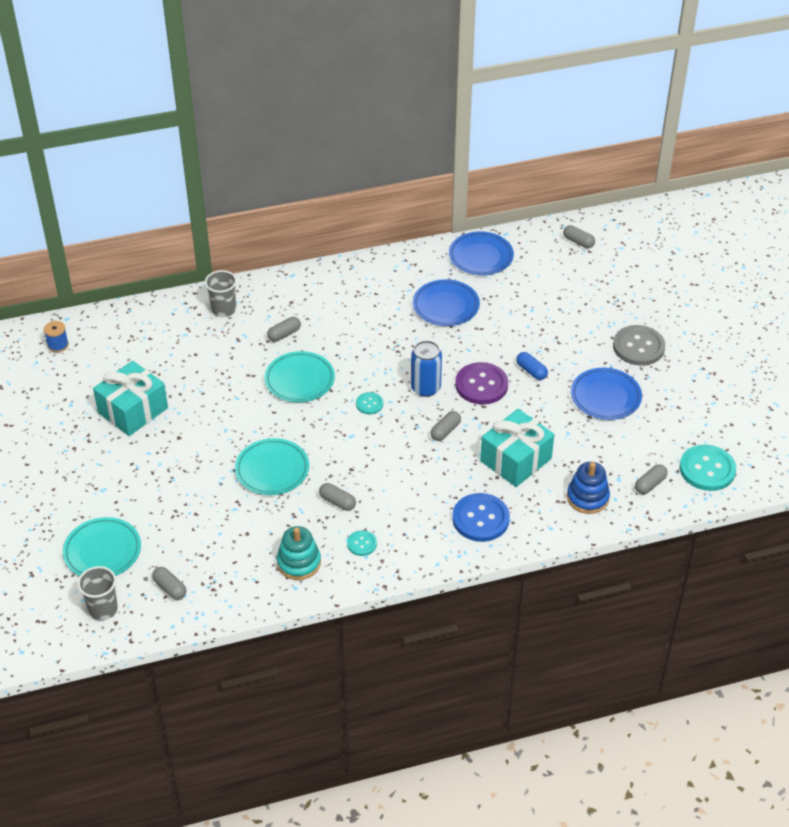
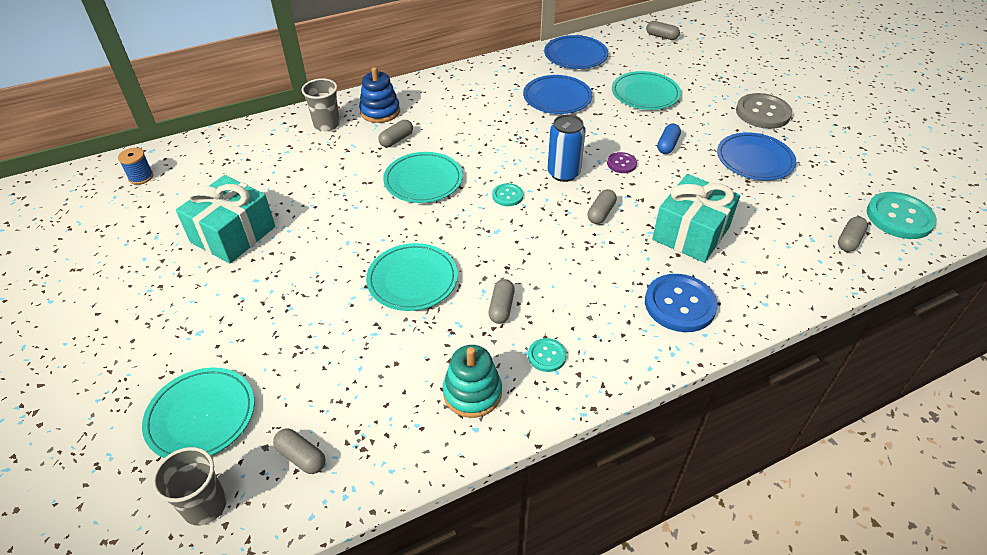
camera: 10 degrees left, 0 degrees up
(337, 502) = (501, 307): grey capsule -> grey capsule turned 75 degrees clockwise
(481, 385) = (621, 164): purple button -> purple button, size x0.51
(531, 371) = (667, 145): blue capsule -> blue capsule turned 75 degrees clockwise
(533, 311) = (645, 94): none -> turquoise plate
(587, 497) = (789, 264): blue stacking toy -> blue stacking toy (380, 111)

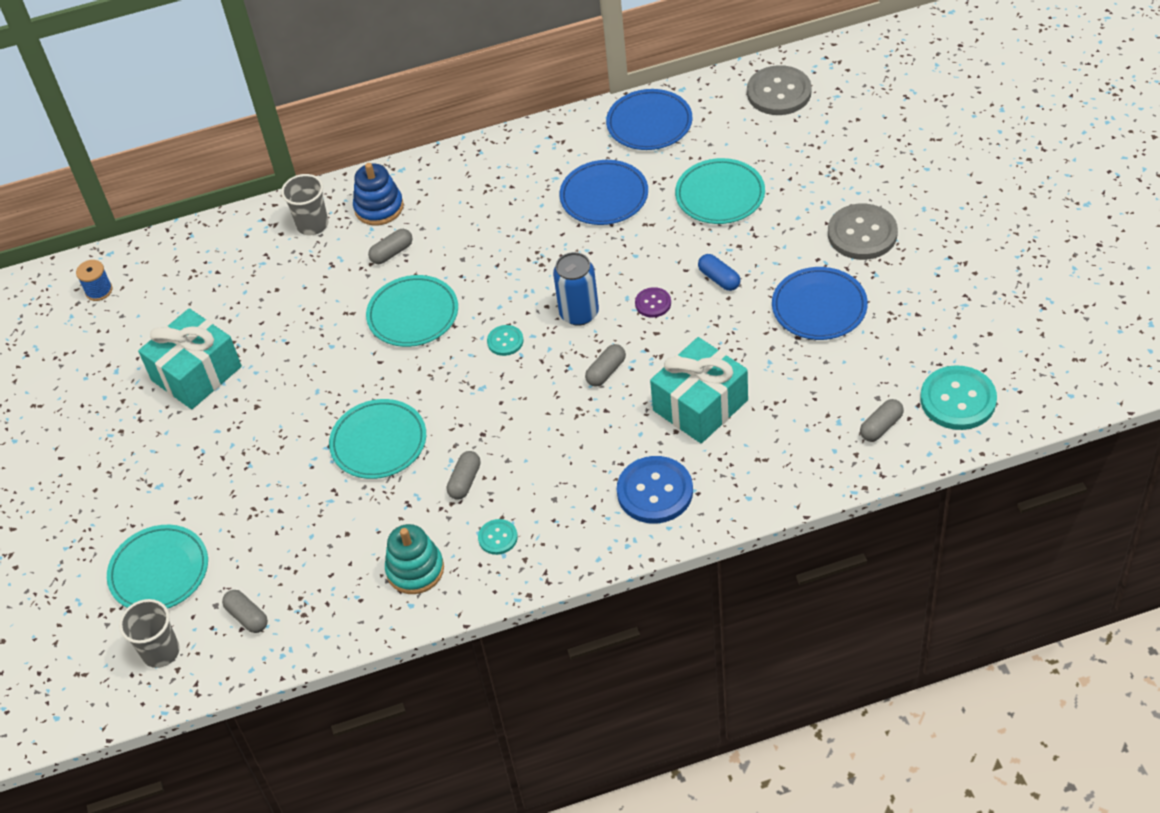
camera: 15 degrees right, 5 degrees up
(661, 36) = (779, 92): grey capsule -> grey button
(667, 145) = (719, 279): blue capsule -> blue capsule turned 75 degrees counterclockwise

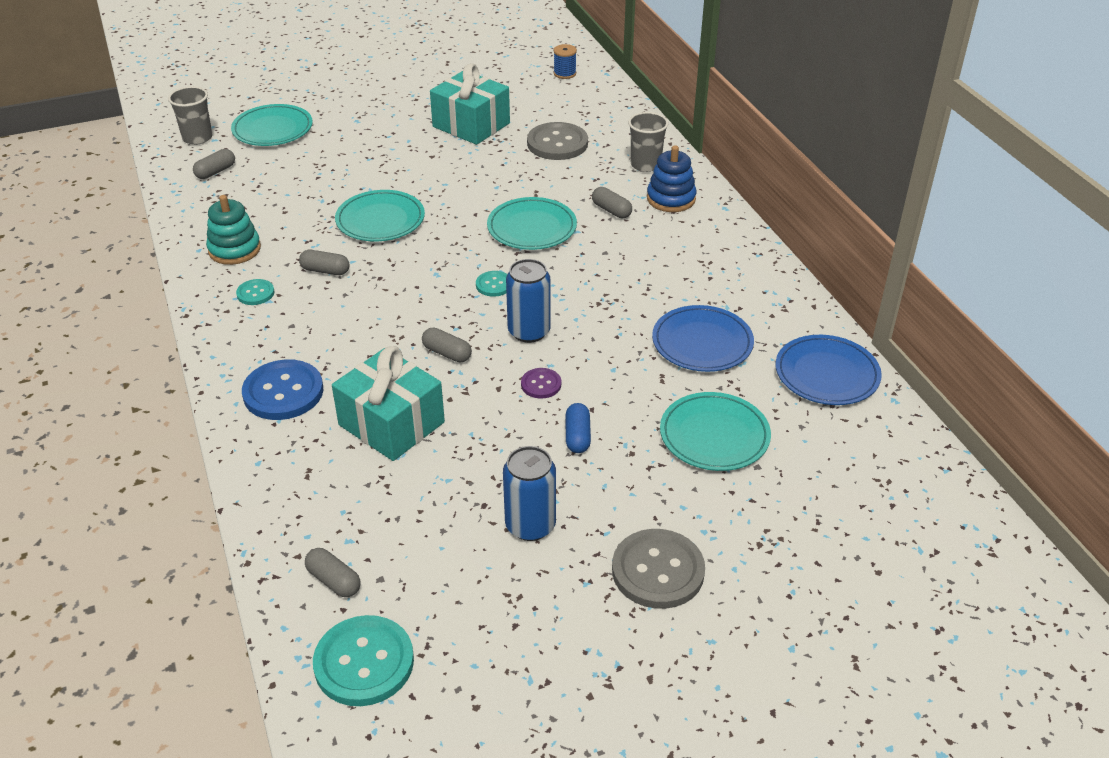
camera: 80 degrees right, 10 degrees down
(719, 279) = (577, 436): blue capsule -> blue capsule turned 45 degrees counterclockwise
(779, 92) = (911, 490): grey button -> grey button (557, 143)
(819, 307) = (530, 525): blue plate -> blue can

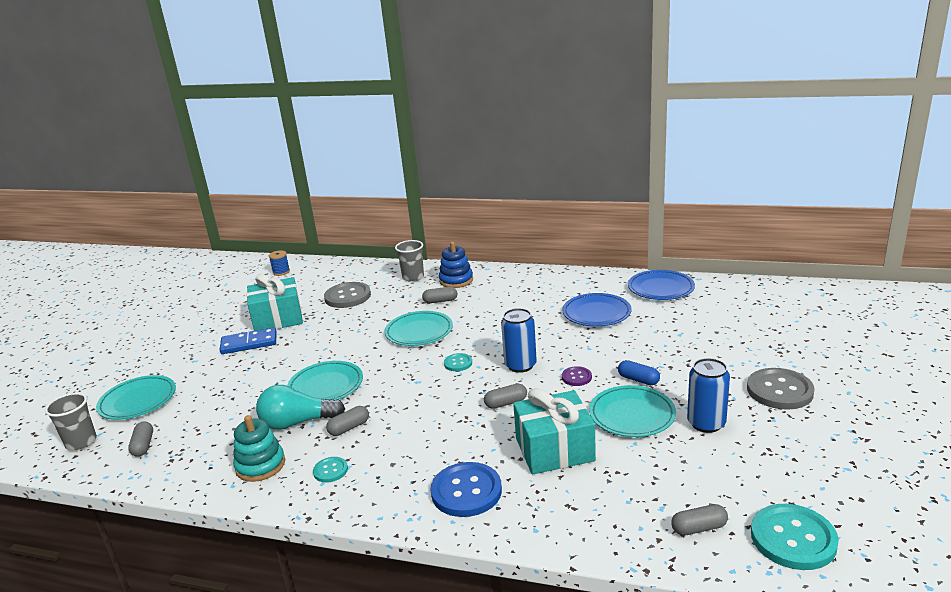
camera: 50 degrees left, 15 degrees down
(310, 235) = (297, 423): none -> turquoise light bulb
(412, 134) = (249, 343): none -> blue domino
(714, 436) = (679, 336): turquoise plate -> turquoise plate (632, 415)

